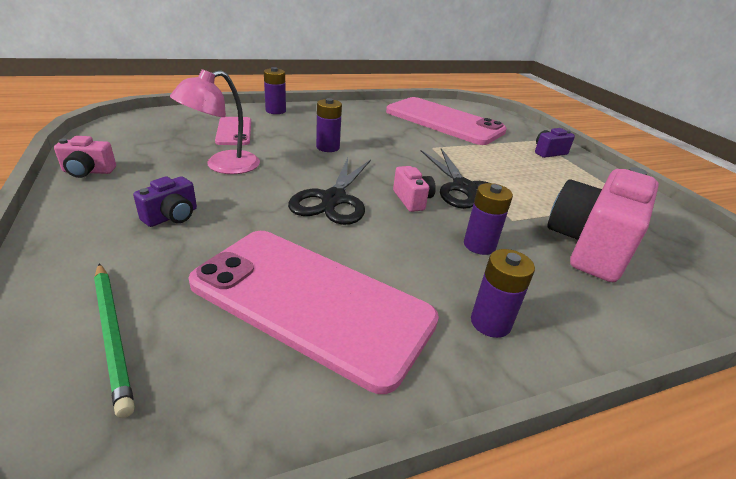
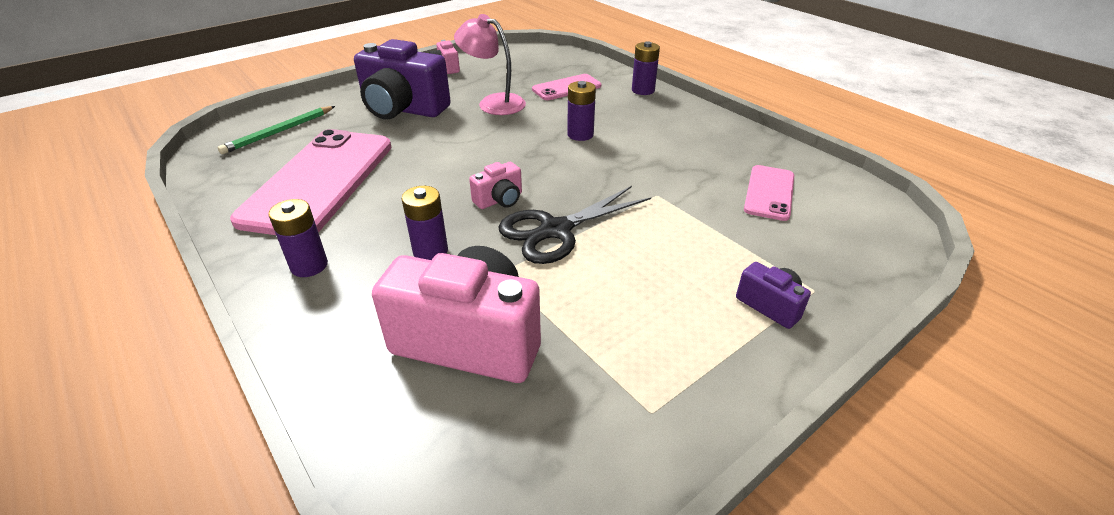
camera: 75 degrees right, 5 degrees up
(172, 217) = (403, 109): purple camera -> purple camera, size x2.17
(333, 199) = (470, 160): black scissors -> none
(444, 121) = (769, 193): pink phone -> pink phone, size x0.49

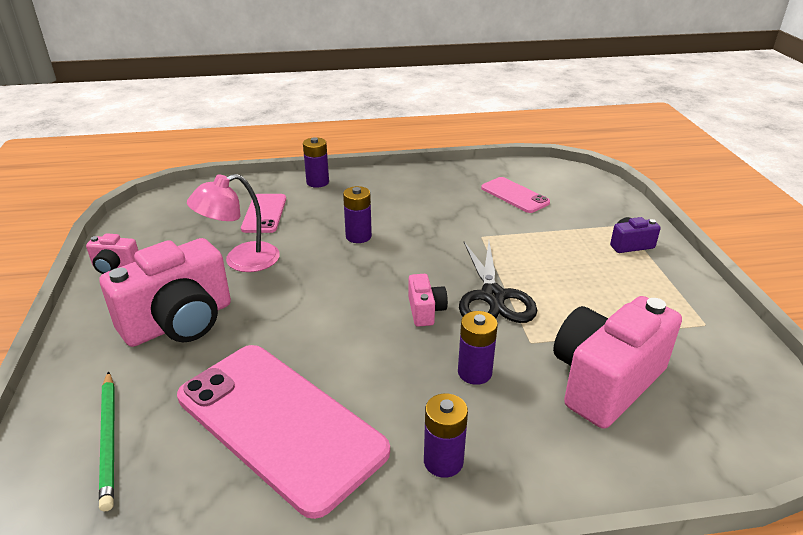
camera: 60 degrees left, 5 degrees down
(403, 109) = (179, 322): purple camera -> pink camera

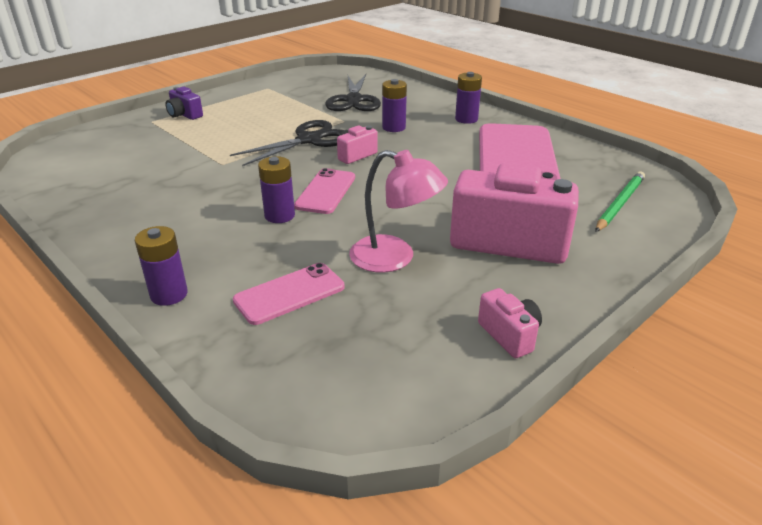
camera: 125 degrees left, 0 degrees up
(514, 195) = (121, 169): pink phone -> pink phone (325, 191)
(605, 381) = (353, 100): pink camera -> black scissors

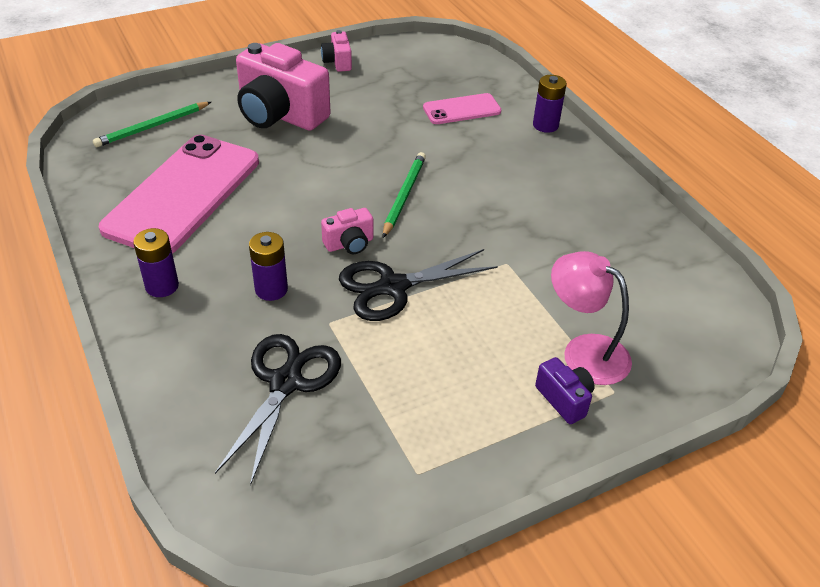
camera: 165 degrees left, 10 degrees up
(279, 215) = (455, 176): purple battery -> none
(325, 191) = (404, 195): pink phone -> green pencil
(395, 258) = (376, 119): pink lamp -> pink lamp (584, 351)

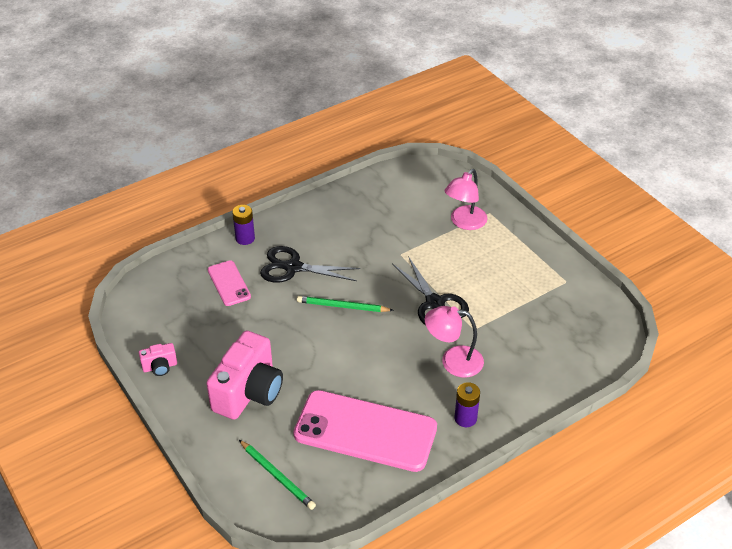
camera: 95 degrees left, 0 degrees up
(271, 289) = (453, 361): purple battery -> pink lamp
(286, 382) = (526, 341): black scissors -> black scissors (292, 267)
(349, 244) = (400, 328): pink camera -> none
(564, 399) = (500, 230): purple camera -> none

